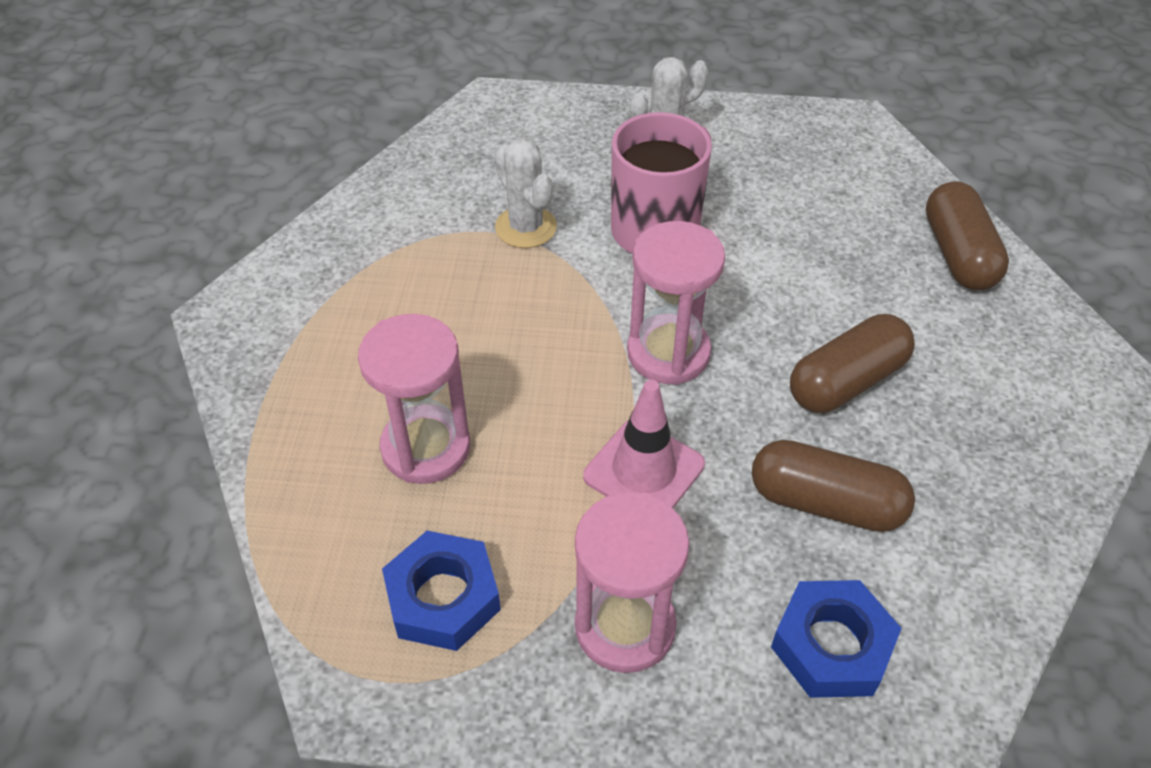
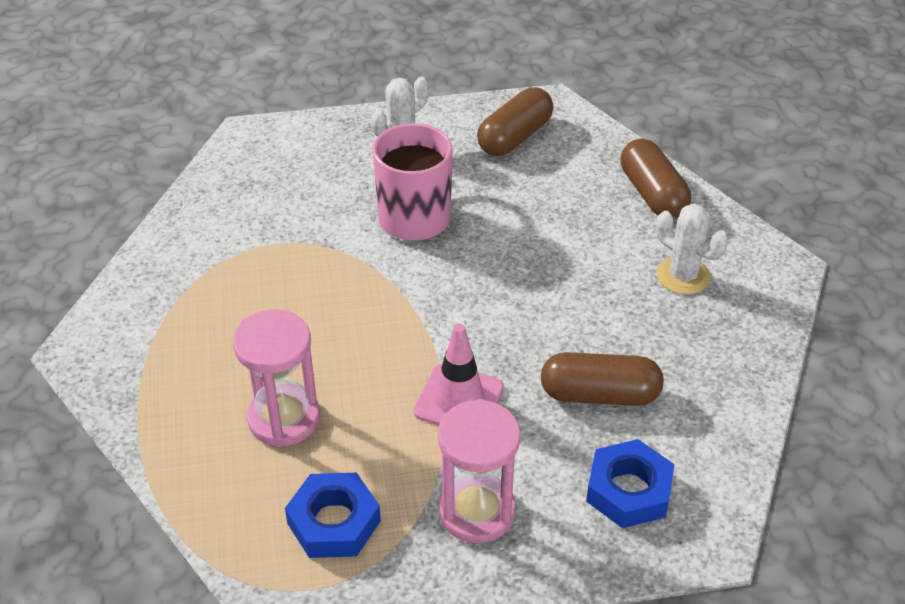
camera: 15 degrees left, 5 degrees down
(526, 227) = (309, 234): white cactus -> white cactus (683, 276)
(668, 353) = (452, 310): pink hourglass -> none
(846, 381) = (593, 305): brown capsule -> brown capsule (515, 137)

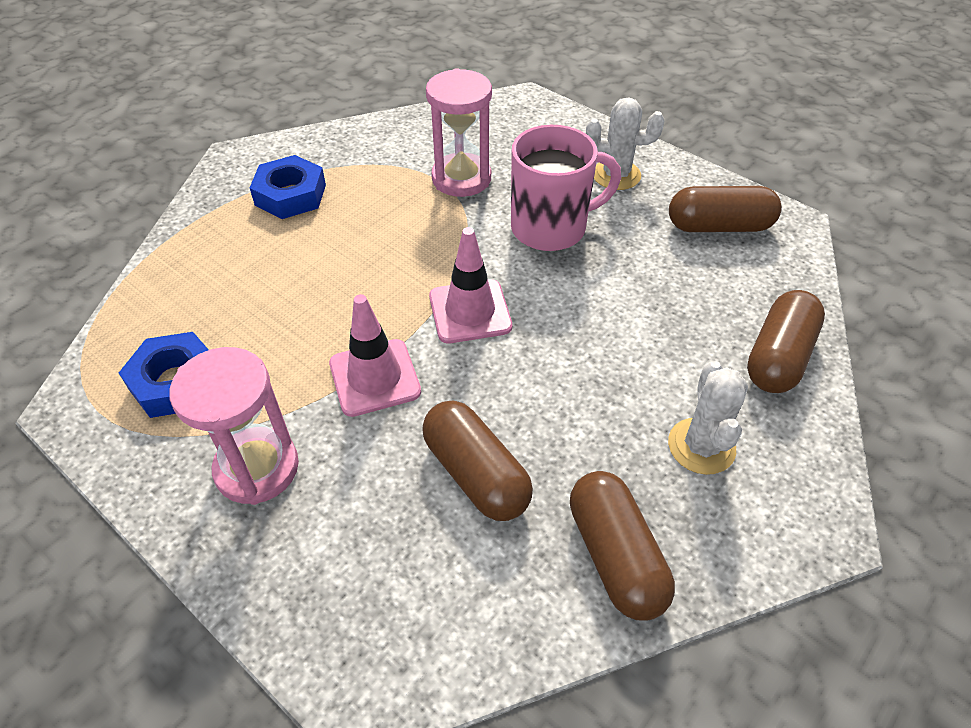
camera: 50 degrees right, 5 degrees up
(284, 418) = (261, 289): pink hourglass -> pink hourglass (461, 178)
(451, 311) = (470, 311): none -> pink traffic cone
(628, 490) = (374, 573): blue nut -> blue nut (290, 195)
(722, 367) = (615, 556): none -> brown capsule

